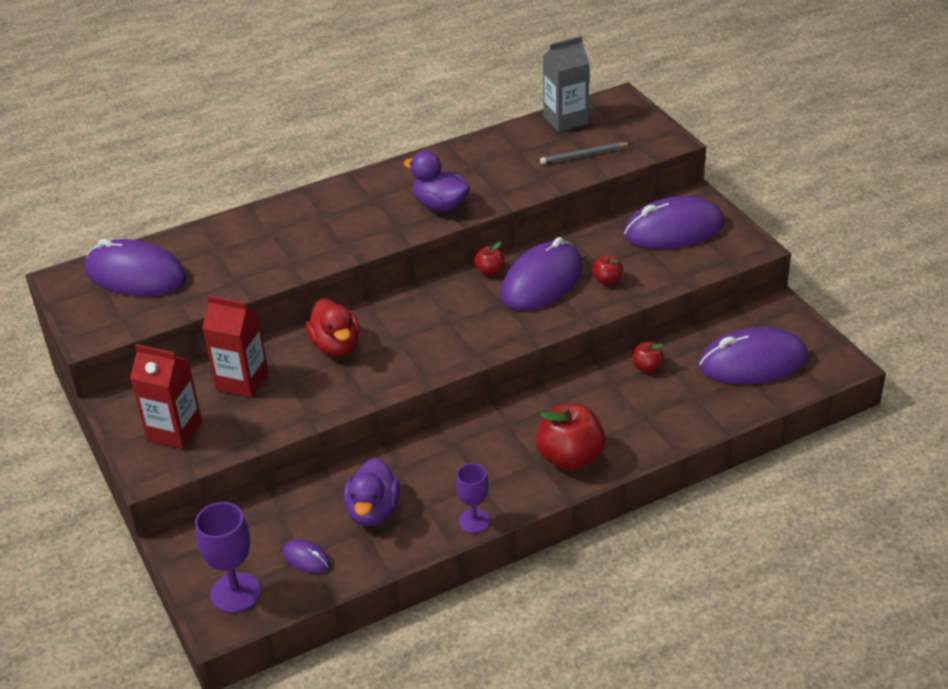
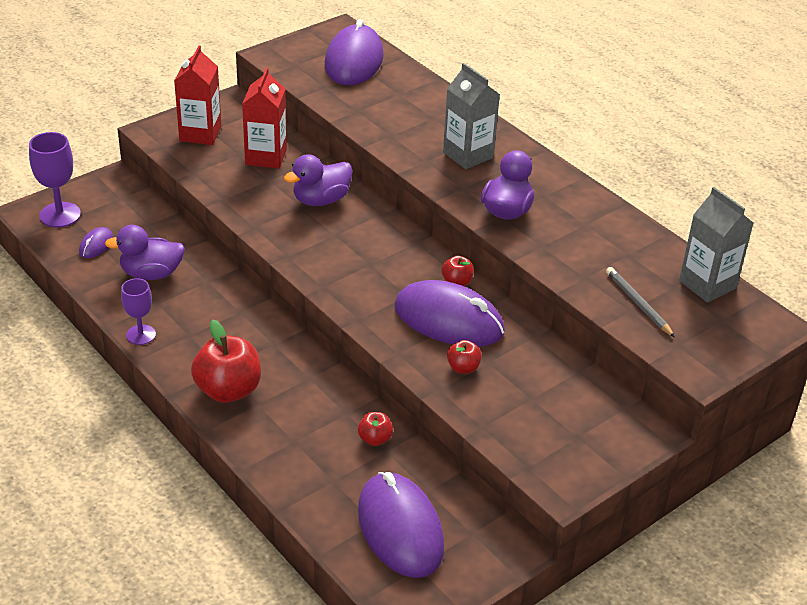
camera: 75 degrees right, 0 degrees up
(336, 346) = (321, 200): red duck -> purple duck
(343, 217) = (468, 155): none -> grey carton
(673, 230) = (575, 417): purple mouse -> none

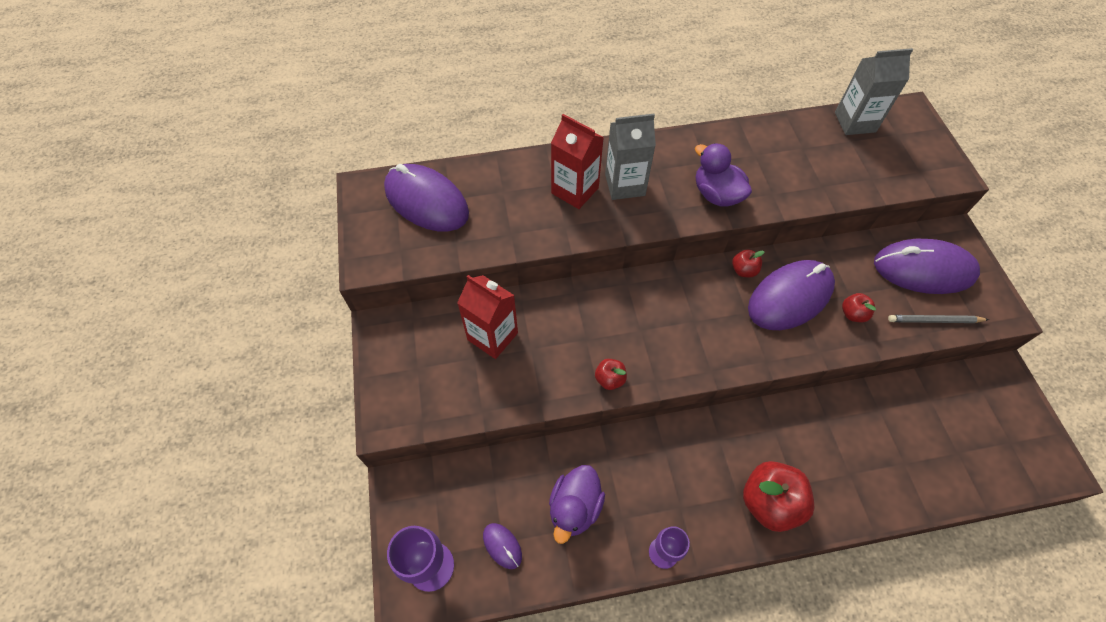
camera: 60 degrees left, 20 degrees up
(200, 134) = (419, 378): red carton -> red carton (575, 190)
(321, 200) = (584, 319): purple duck -> none
(375, 439) = (863, 411): red apple -> red apple (609, 379)
(400, 529) = (968, 437): purple mouse -> purple mouse (923, 269)
(638, 304) = (865, 170): grey pencil -> grey pencil (934, 320)

